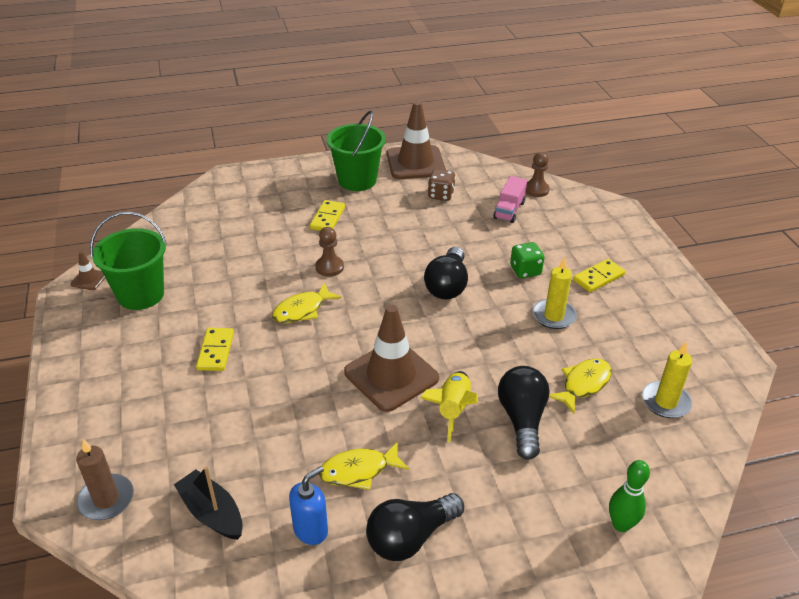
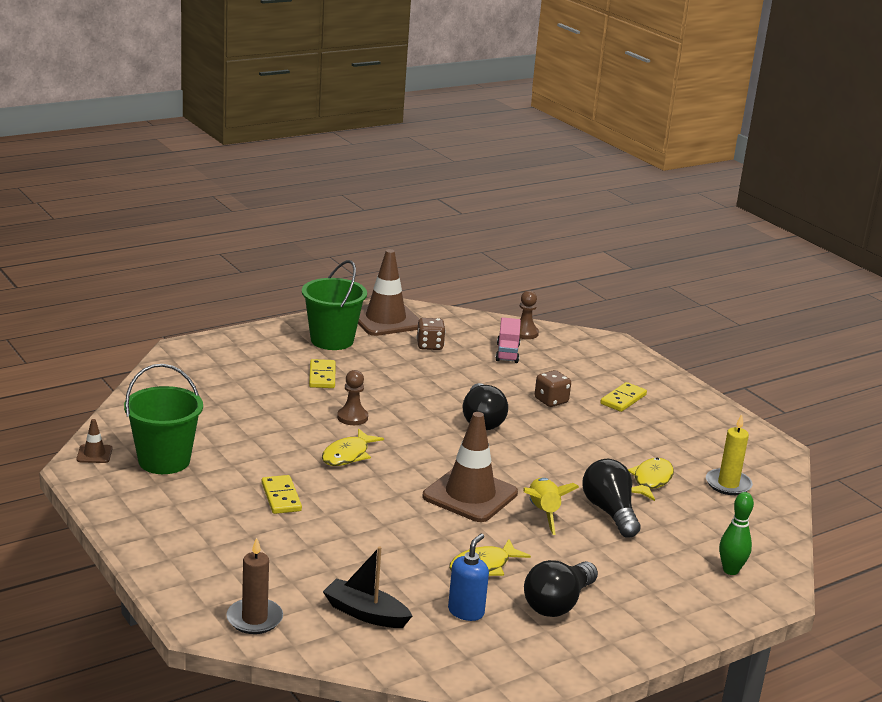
camera: 20 degrees left, 15 degrees down
(525, 271) = (551, 401): green dice -> brown dice
(553, 316) = (597, 433): yellow candle -> none

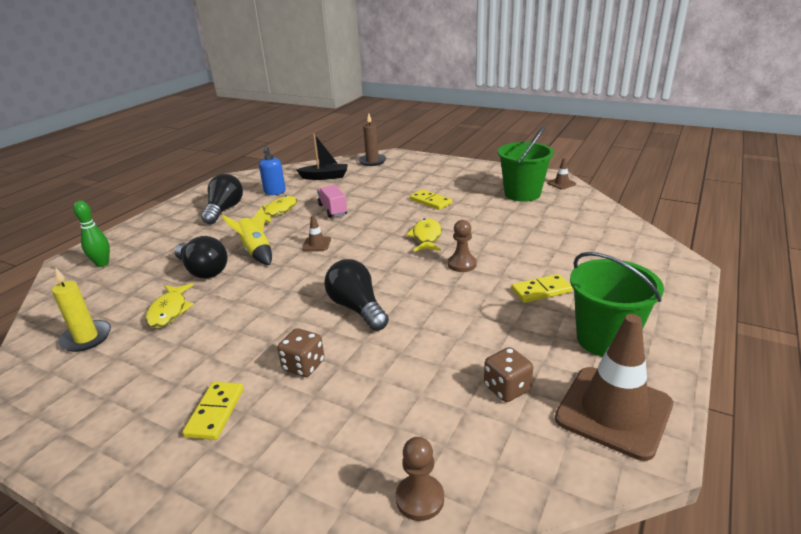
camera: 155 degrees right, 5 degrees up
(322, 376) = (541, 291): yellow domino -> yellow domino turned 75 degrees counterclockwise
(470, 495) = (316, 244): brown traffic cone -> brown traffic cone, size x0.43
(507, 353) = (408, 429): pink truck -> pink truck (333, 210)

